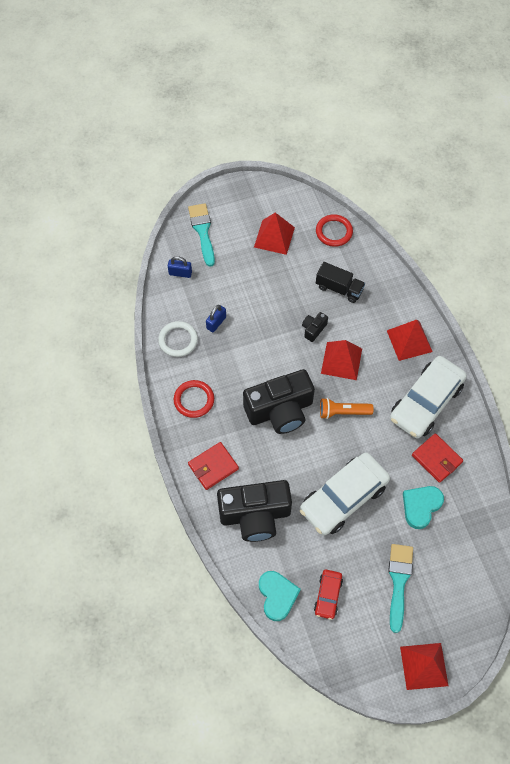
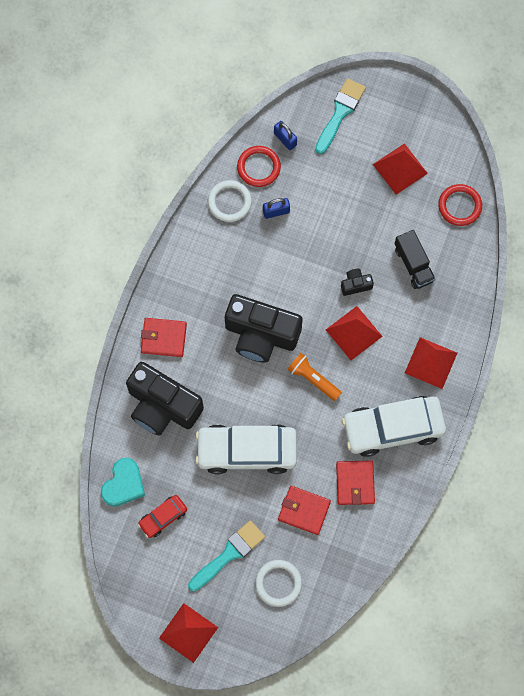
camera: 40 degrees right, 10 degrees up
(194, 400) = (197, 267): red ring -> red ring (258, 167)
(421, 506) = (304, 511): turquoise heart -> red wallet
(452, 573) = (278, 583): none -> white ring

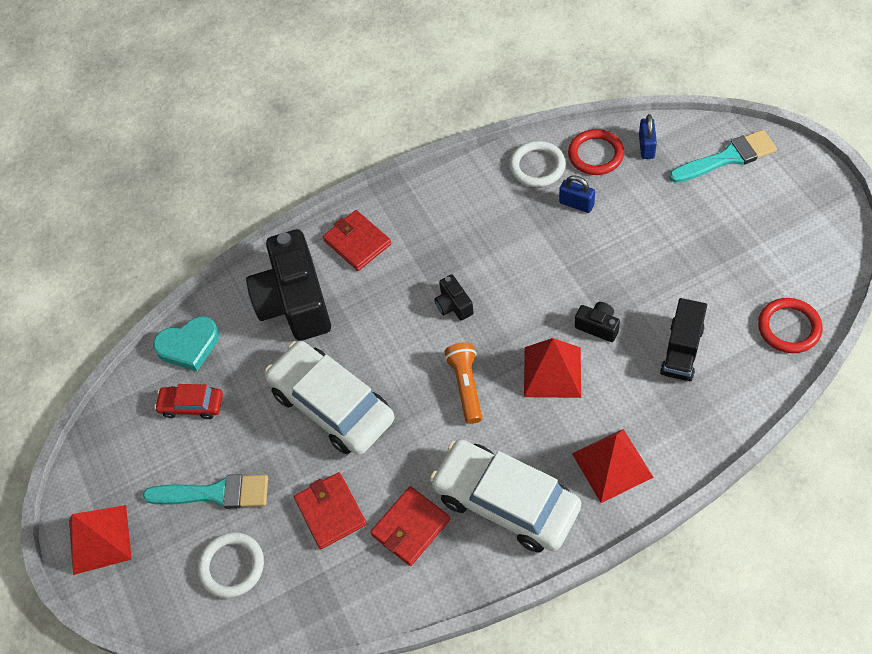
camera: 50 degrees right, 15 degrees down
(261, 334) = (453, 305): black camera -> black camera, size x0.42
(400, 168) = (749, 248): red pyramid -> none

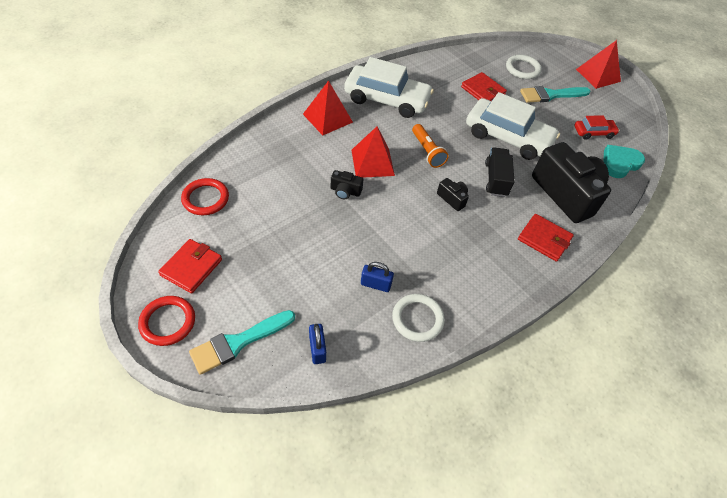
camera: 155 degrees right, 5 degrees down
(411, 527) = (436, 87): red wallet -> red wallet (191, 267)
(595, 154) = (365, 336): red ring -> red ring (168, 322)
(682, 350) = (284, 180): black truck -> black truck (496, 179)

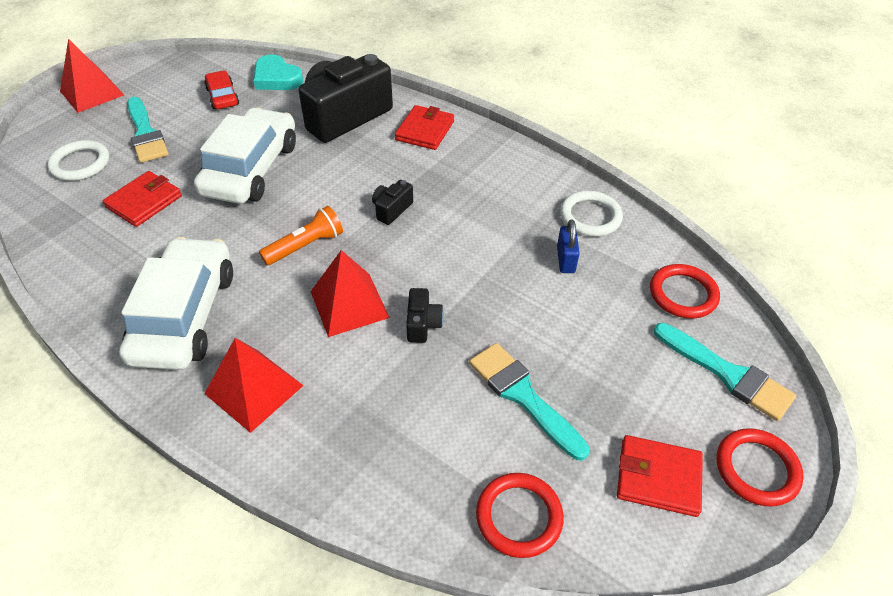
camera: 100 degrees left, 5 degrees down
(274, 223) = (523, 396): none -> turquoise brush
(317, 349) = (683, 294): blue padlock -> red ring
(496, 179) = (340, 174): black truck -> none

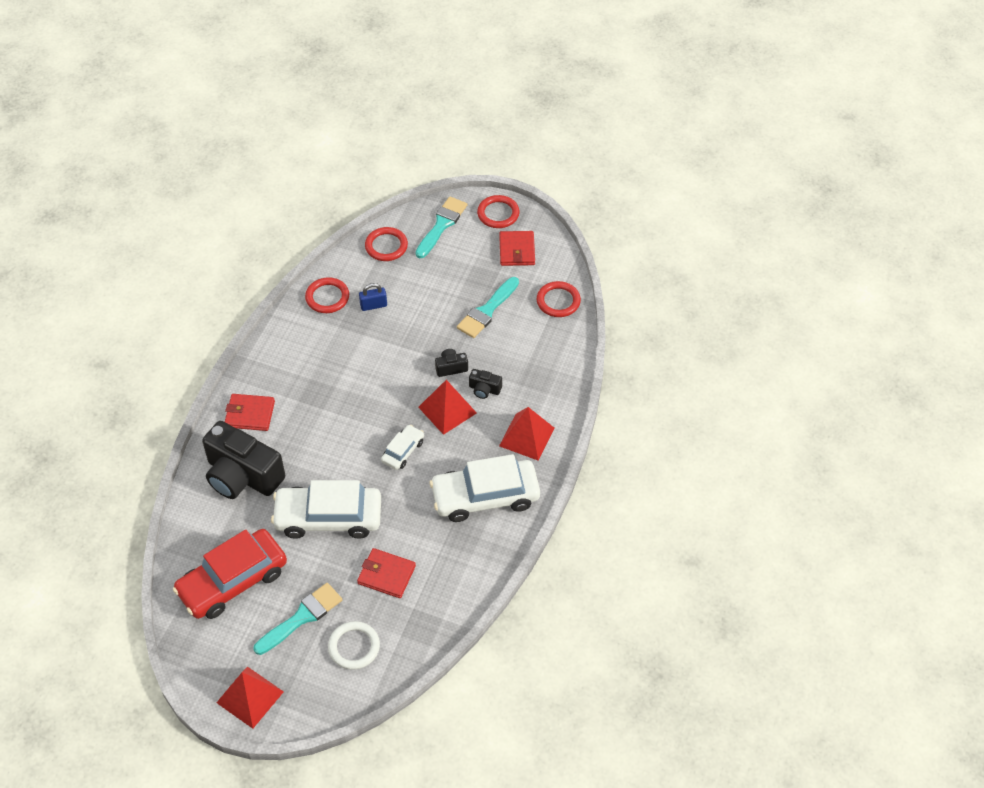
camera: 105 degrees left, 5 degrees up
(222, 97) = (233, 581): red car -> red car, size x2.05
(276, 78) = (193, 549): turquoise heart -> none
(306, 246) = (403, 451): orange flashlight -> white car
(392, 209) = (351, 411): black camera -> black camera (484, 389)
(590, 217) = (327, 297): white ring -> red ring

